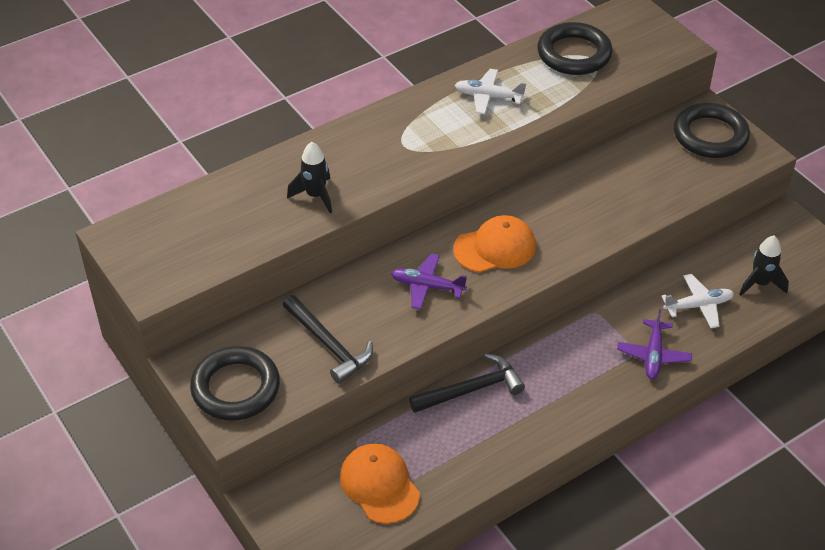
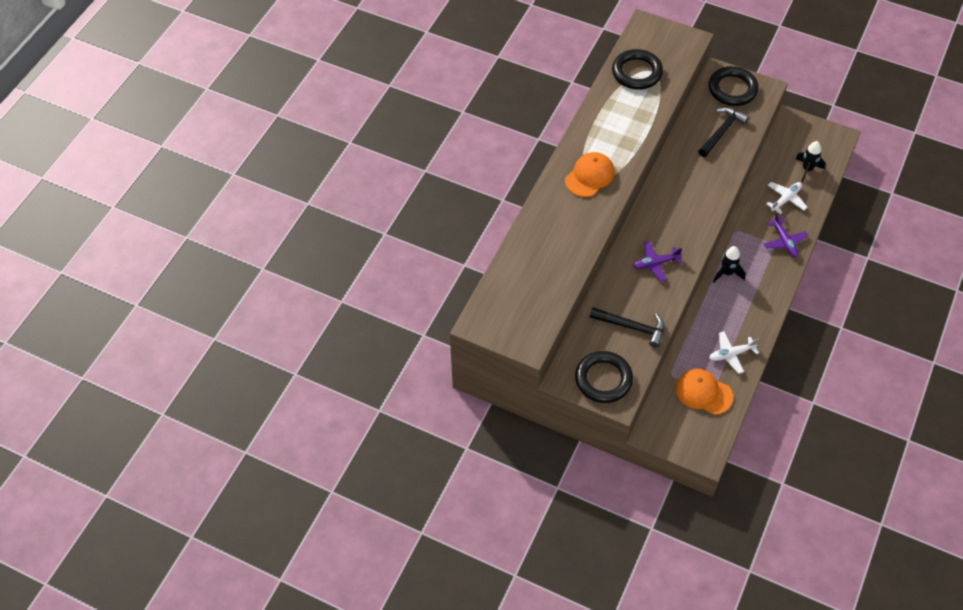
camera: 30 degrees left, 10 degrees up
(315, 196) = (569, 240): black rocket -> black rocket (727, 273)
(471, 389) = (707, 311): black hammer -> black hammer (721, 132)
(488, 97) = (611, 125): white plane -> white plane (731, 354)
(495, 248) = (672, 220): orange cap -> orange cap (589, 176)

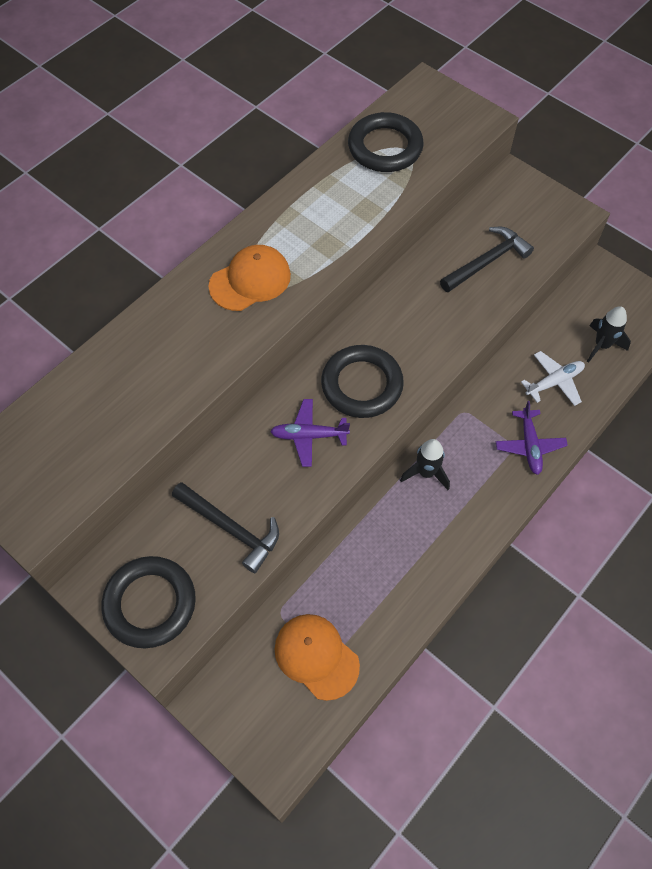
camera: 15 degrees right, 5 degrees up
(731, 354) = (382, 604): white plane -> none
(732, 89) = (526, 205): black ring -> black ring (362, 385)

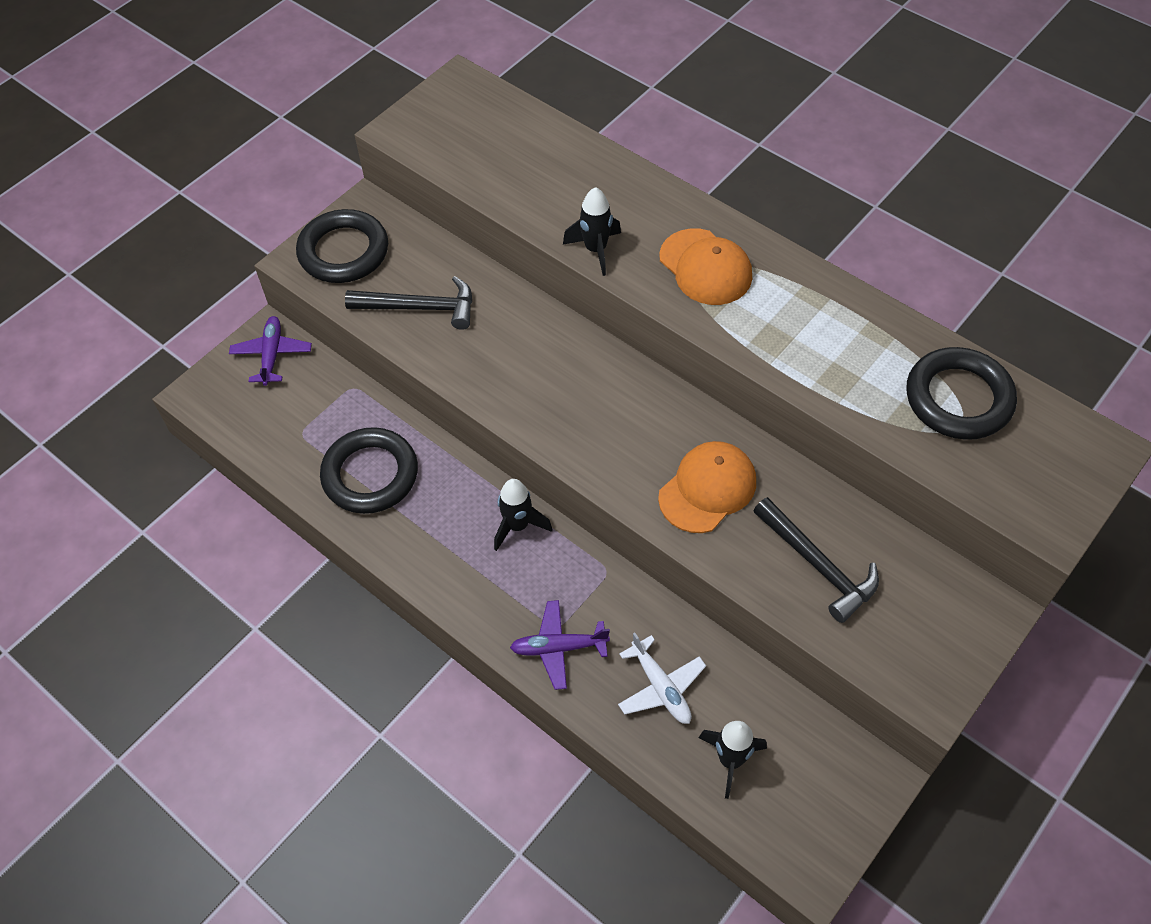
camera: 90 degrees right, 5 degrees down
(222, 356) = (595, 250): none -> black rocket
(231, 528) = (420, 307): black hammer -> black hammer turned 120 degrees counterclockwise
(308, 436) = (531, 369): purple plane -> purple plane (272, 355)
(316, 656) = (303, 422): orange cap -> orange cap (707, 489)
(362, 385) = (603, 419): black ring -> black ring (370, 475)

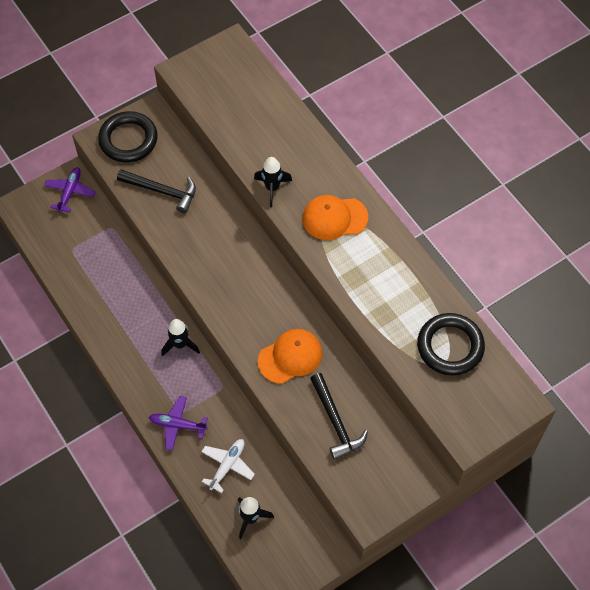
camera: 15 degrees right, 5 degrees up
(370, 475) = (104, 287): black ring -> none
(661, 687) = (227, 465): white plane -> white plane turned 135 degrees counterclockwise
(705, 267) = (334, 218): orange cap -> orange cap turned 105 degrees clockwise

